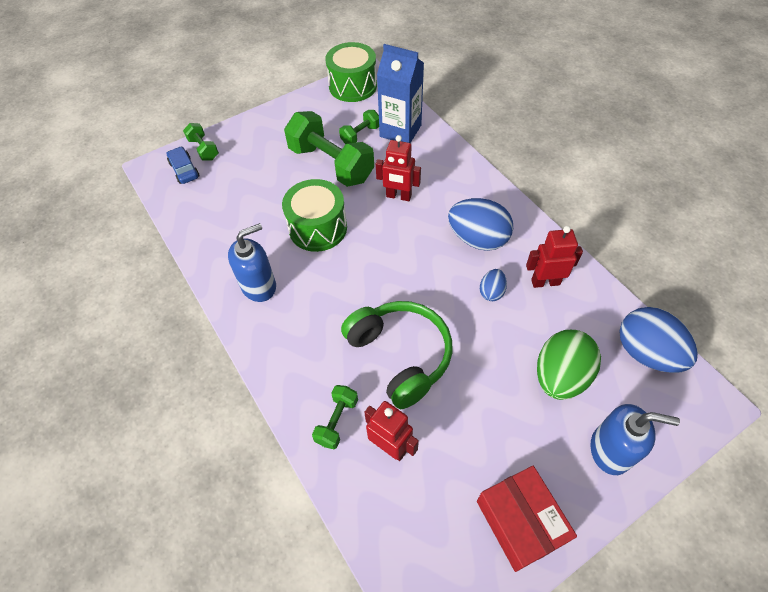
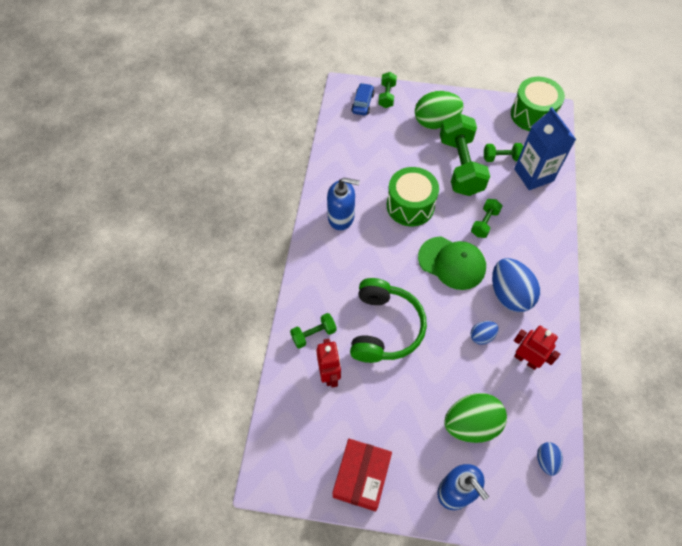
camera: 40 degrees right, 5 degrees up
(273, 143) = (435, 122): none -> green egg
(398, 196) = (484, 223): red robot -> green dumbbell
(404, 250) = (452, 263): none -> green cap
(646, 353) = (546, 460): blue egg -> blue egg, size x0.50

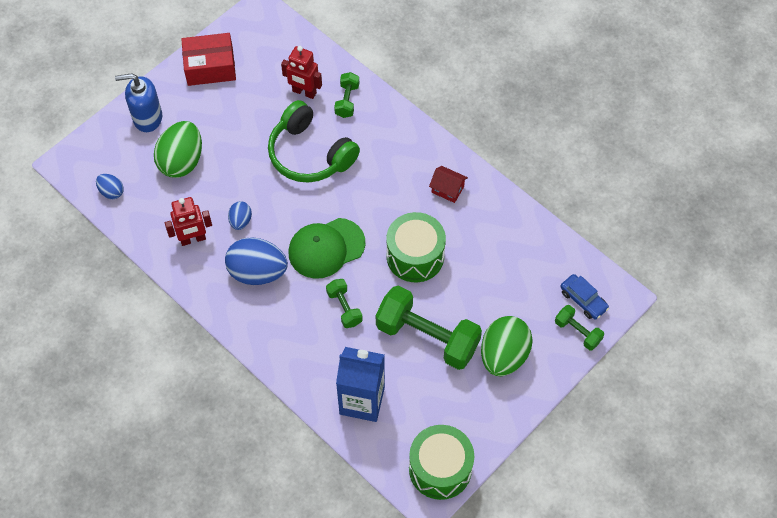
camera: 125 degrees right, 0 degrees up
(341, 217) = (447, 189): blue soap dispenser -> red house
(361, 477) = (210, 67): red box -> red box turned 60 degrees counterclockwise
(501, 158) = (407, 386): green dumbbell -> none

